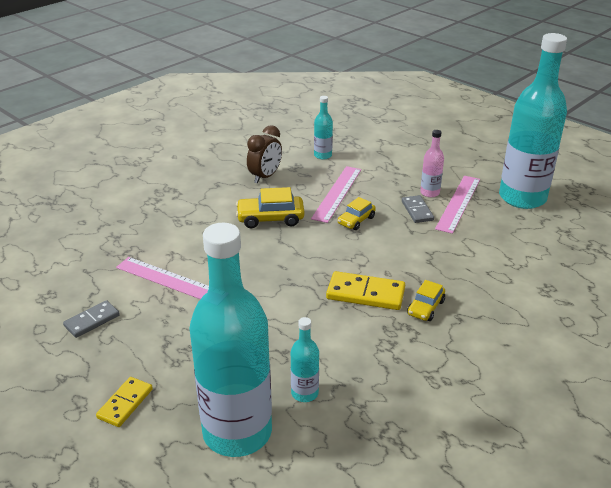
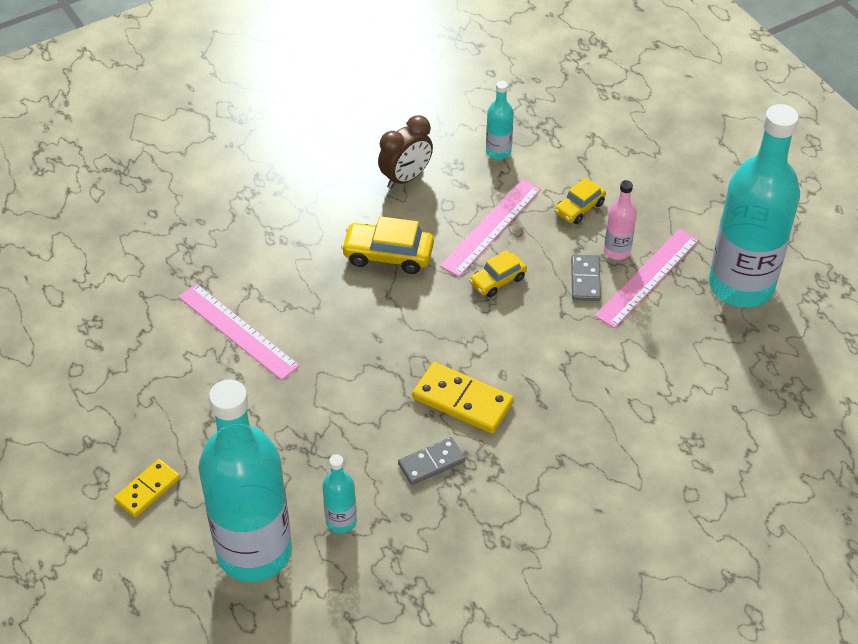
camera: 15 degrees right, 15 degrees up
(92, 321) = (135, 371): grey domino -> grey domino (431, 463)
(425, 308) = (526, 437): yellow car -> yellow car (579, 208)

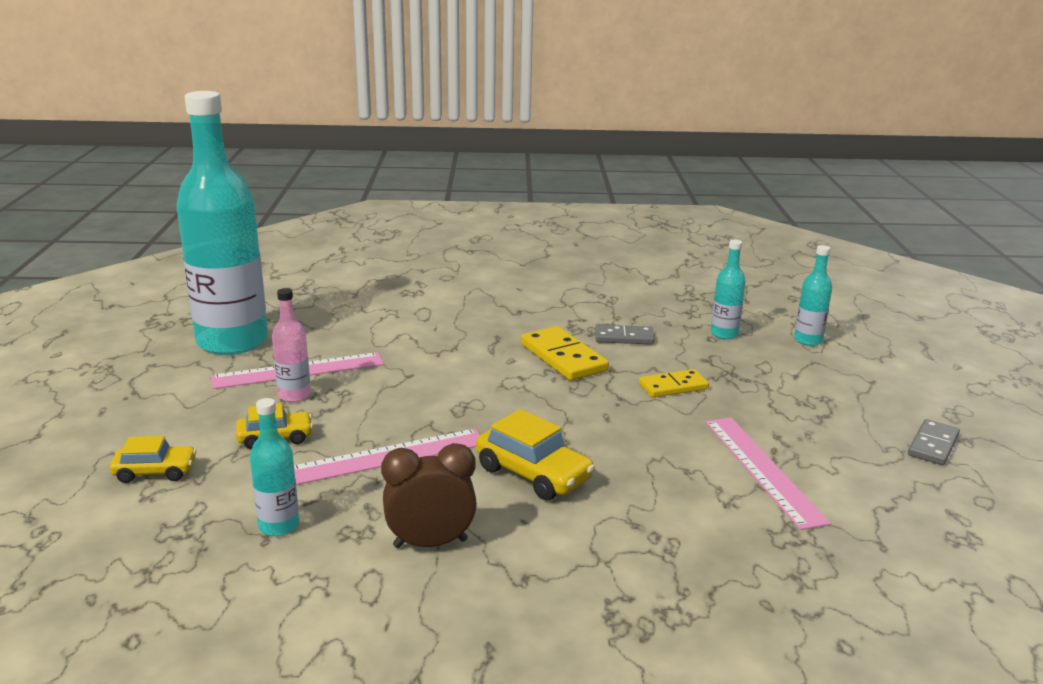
camera: 150 degrees left, 25 degrees down
(147, 490) = (901, 394): yellow domino -> yellow domino (673, 386)
(254, 552) = (808, 340): turquoise bottle -> turquoise bottle, size x0.42
(497, 280) = (439, 414): yellow car -> yellow car (155, 472)
(585, 280) = (355, 387): grey domino -> grey domino (933, 445)

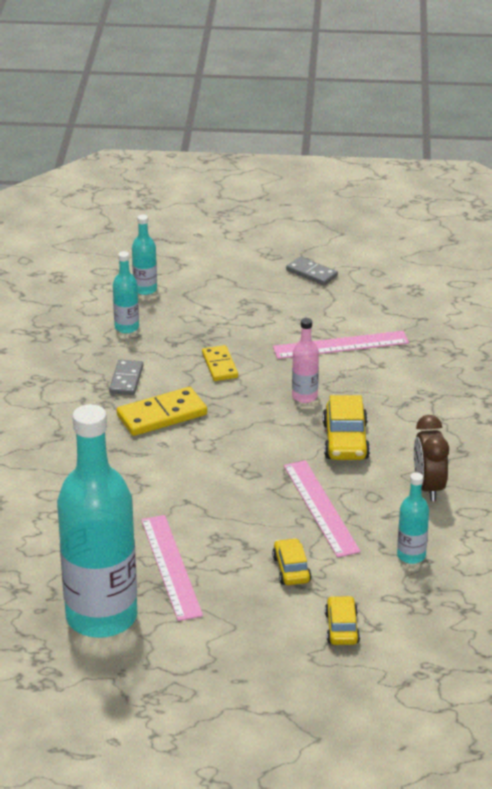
camera: 85 degrees left, 10 degrees up
(294, 395) = (219, 565): pink bottle -> pink bottle (304, 396)
(533, 474) = (345, 441): yellow car -> yellow car turned 135 degrees clockwise

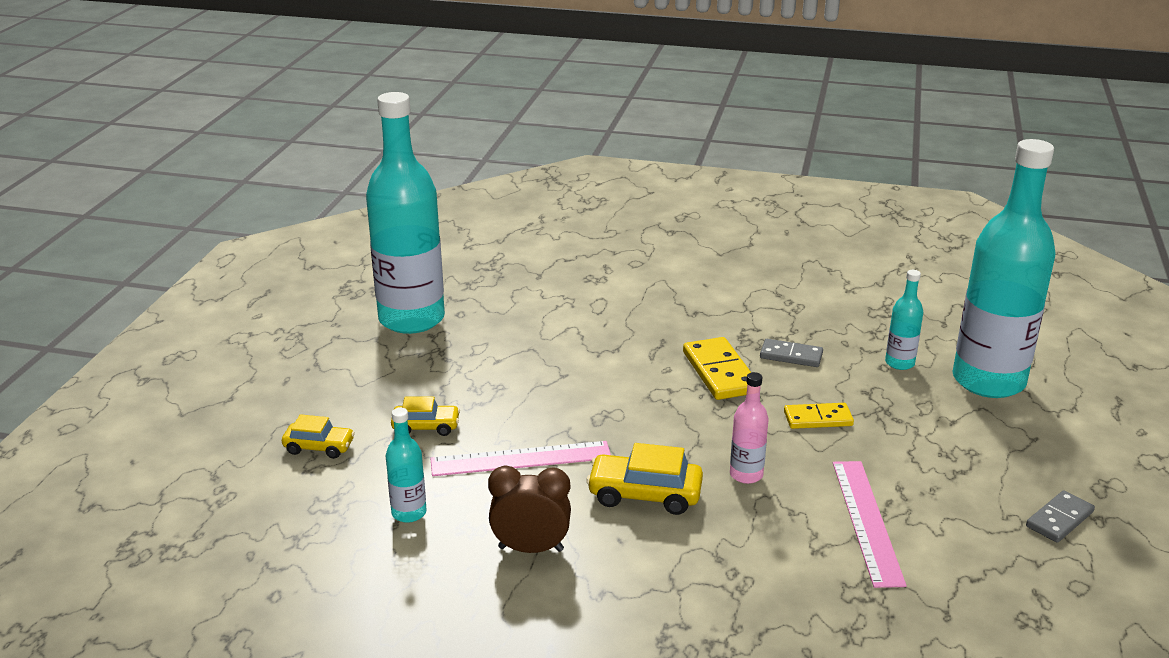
camera: 100 degrees right, 5 degrees down
(145, 289) = (988, 381): turquoise bottle -> turquoise bottle, size x2.40
(171, 566) = (463, 358): pink ruler -> none

